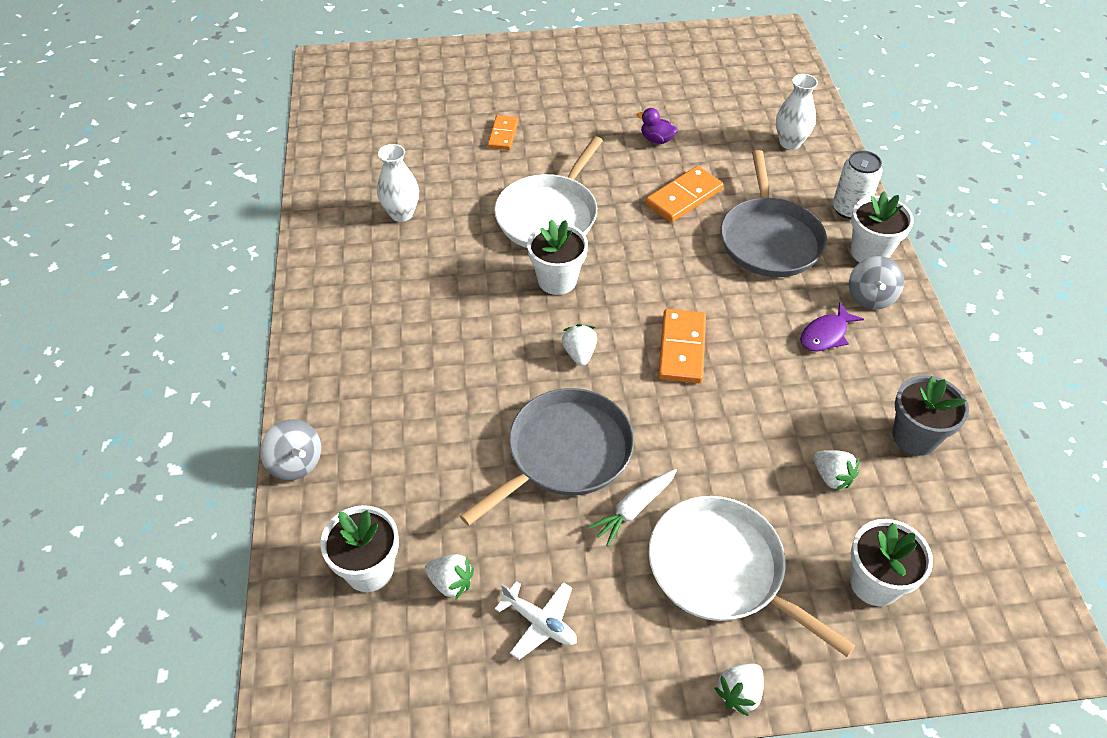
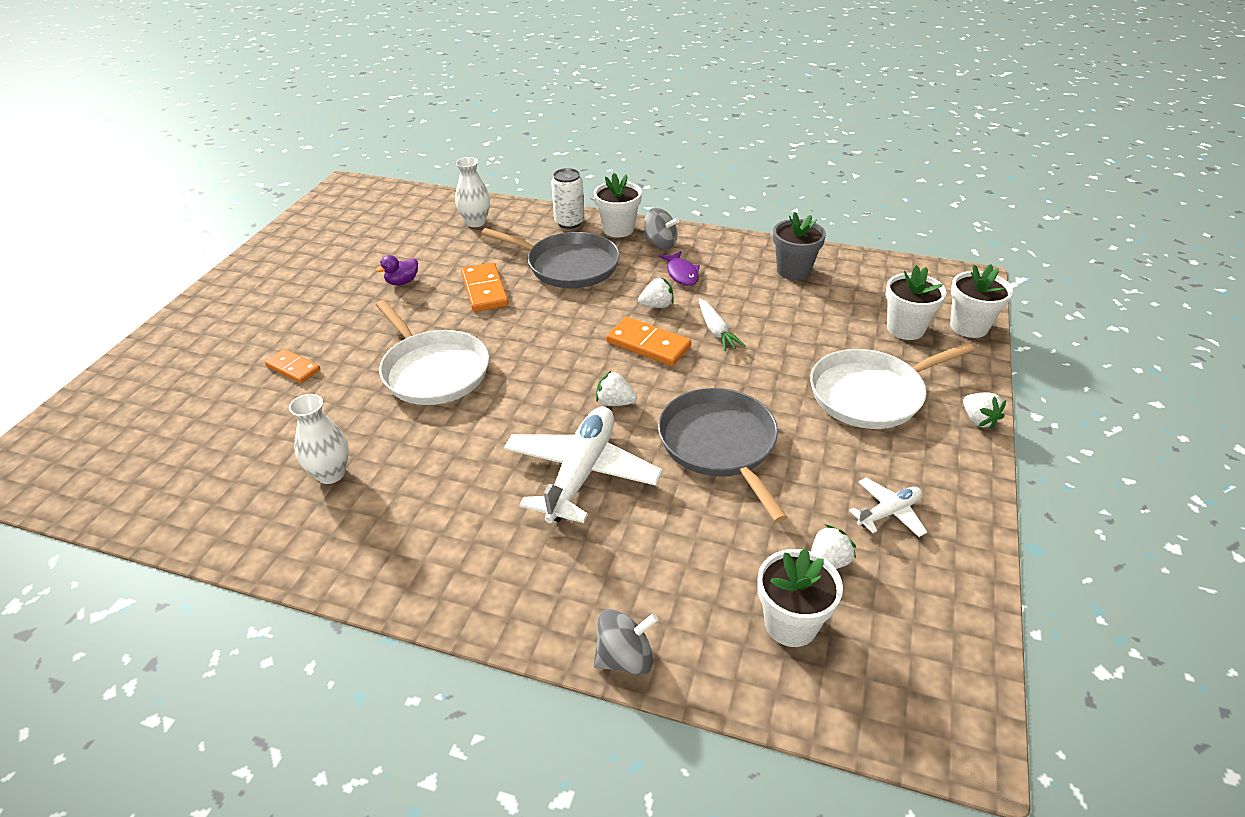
camera: 65 degrees left, 10 degrees down
(476, 363) = (581, 473): none -> white plane
(557, 280) = (519, 390): white flower pot -> white flower pot (969, 326)
(634, 509) = (796, 422): white carrot -> white carrot (716, 331)
(832, 477) = (810, 316): white strawberry -> white strawberry (657, 305)

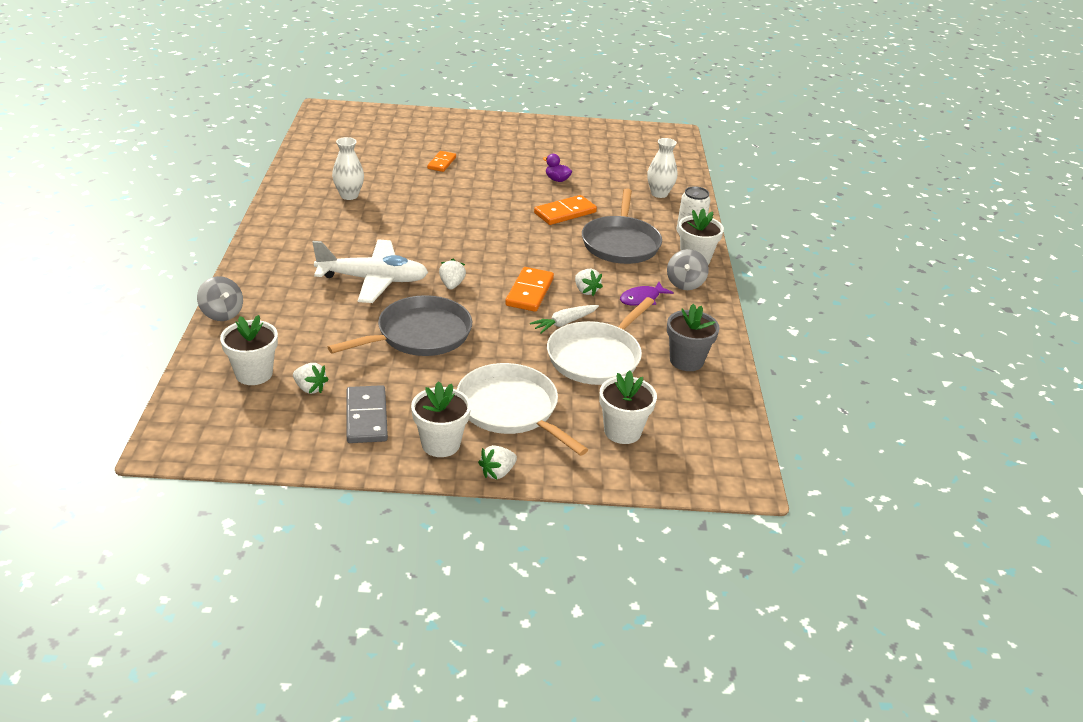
camera: 70 degrees right, 5 degrees down
(433, 371) = (459, 210): white pan -> white pan (596, 357)
(888, 513) = (366, 417): white plane -> grey domino
(969, 326) = (648, 475): white flower pot -> white flower pot (440, 444)

